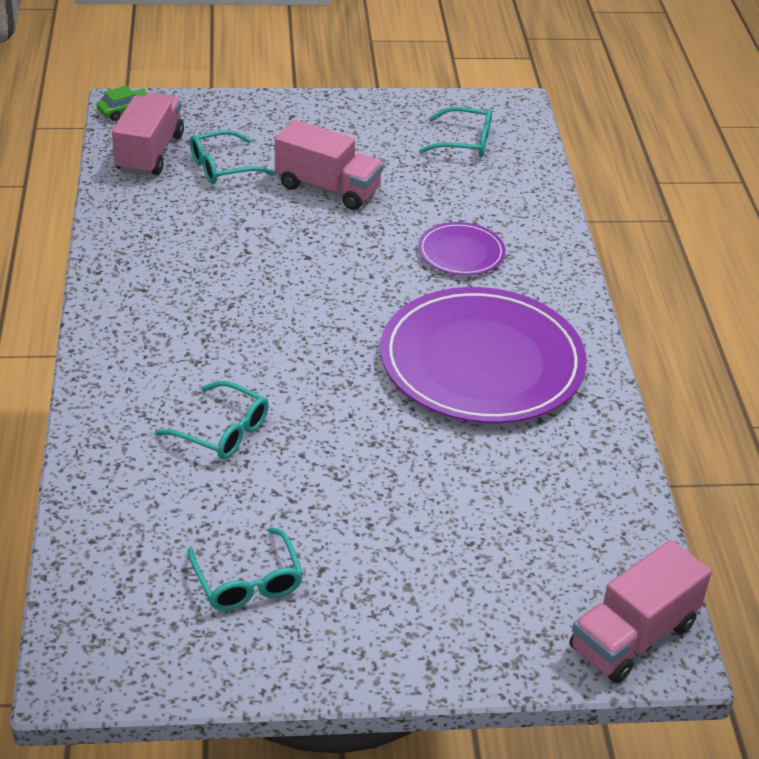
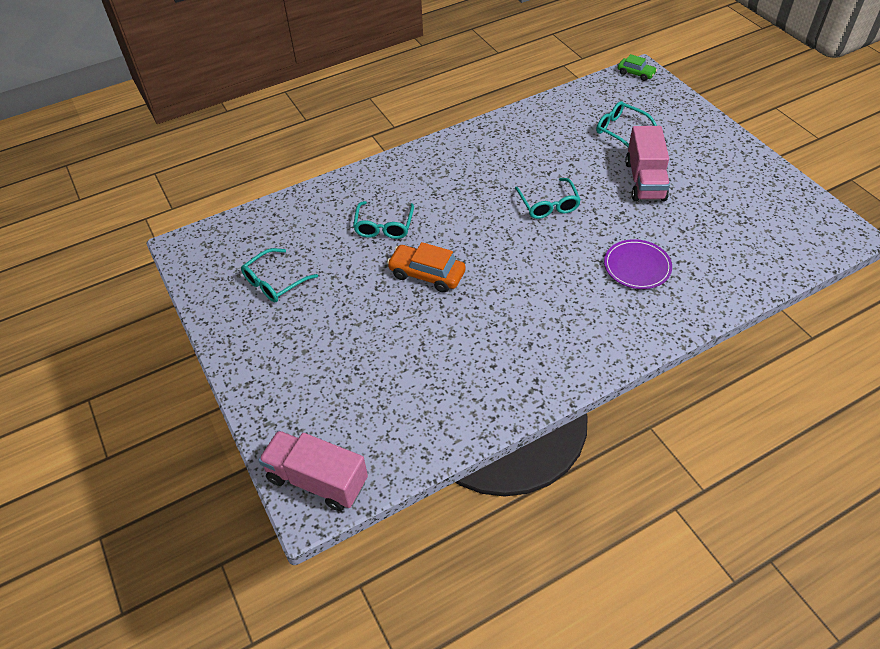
camera: 70 degrees right, 10 degrees up
(149, 153) = (604, 99): pink truck -> none
(348, 422) = (427, 274): none -> orange car
(464, 142) = (768, 223): turquoise glasses -> turquoise glasses (548, 204)
(482, 362) = (529, 316): purple plate -> none

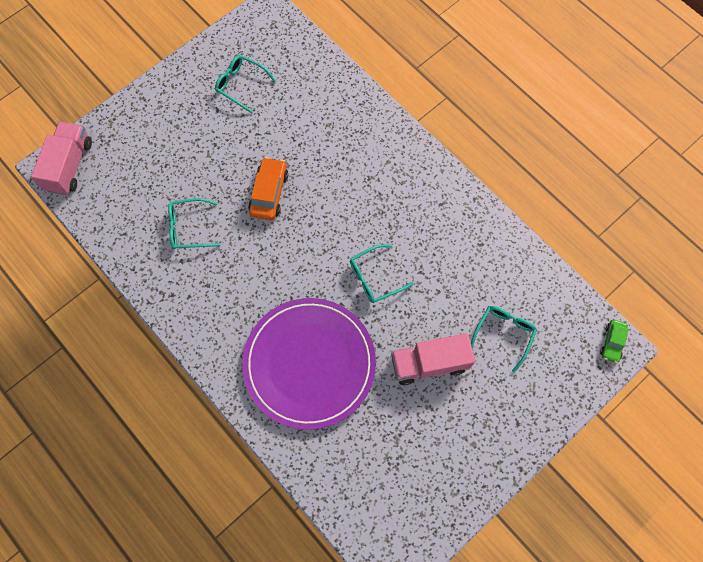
camera: 75 degrees right, 20 degrees up
(384, 226) = (319, 147): turquoise glasses -> turquoise glasses (189, 228)
(637, 266) = (309, 363): purple plate -> purple plate, size x2.15

